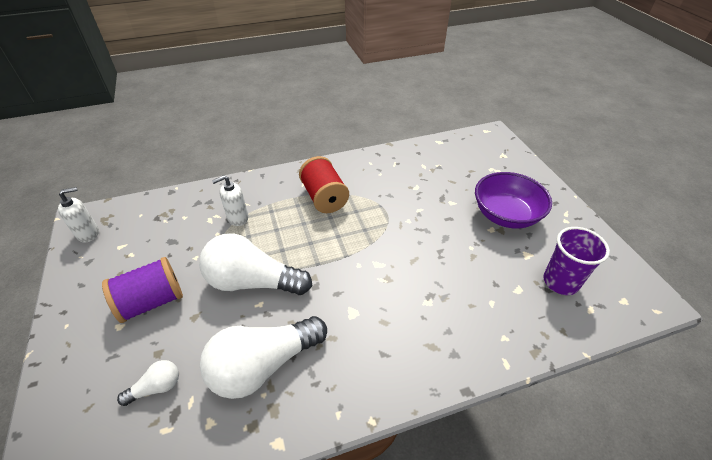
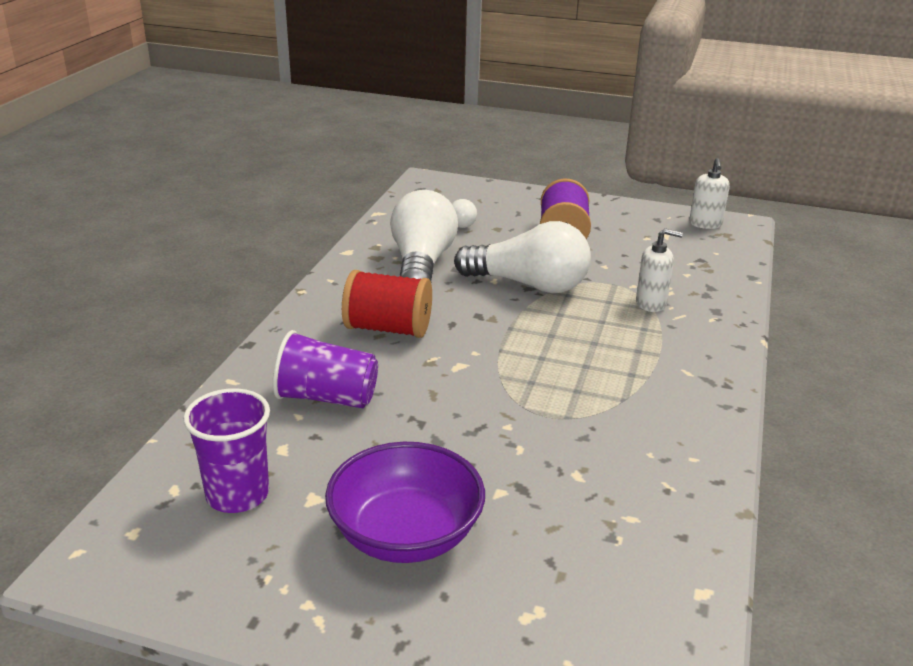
camera: 125 degrees right, 15 degrees down
(237, 218) = (651, 303): white soap dispenser -> white soap dispenser turned 90 degrees clockwise
(253, 282) = (529, 285): white light bulb -> white light bulb turned 60 degrees clockwise
(324, 198) = (634, 376): red spool -> red spool (388, 328)
(465, 301) = (327, 398): none -> purple cup

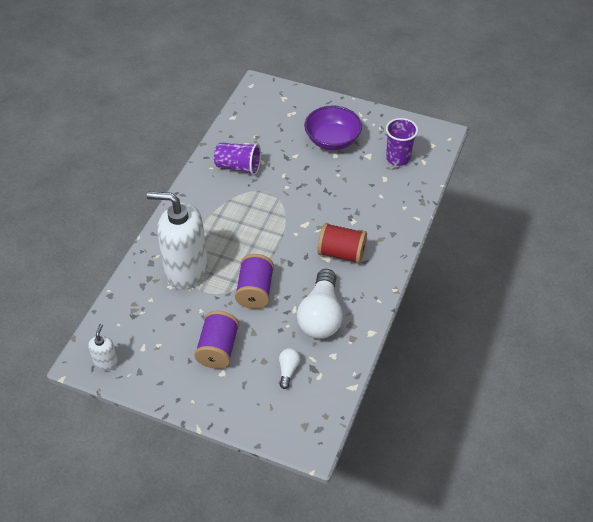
camera: 175 degrees left, 20 degrees up
(327, 398) = (369, 205): purple cup -> purple cup (238, 167)
(529, 285) = (255, 291): white light bulb -> purple spool
(651, 303) = (186, 270): white soap dispenser -> white soap dispenser, size x2.28

